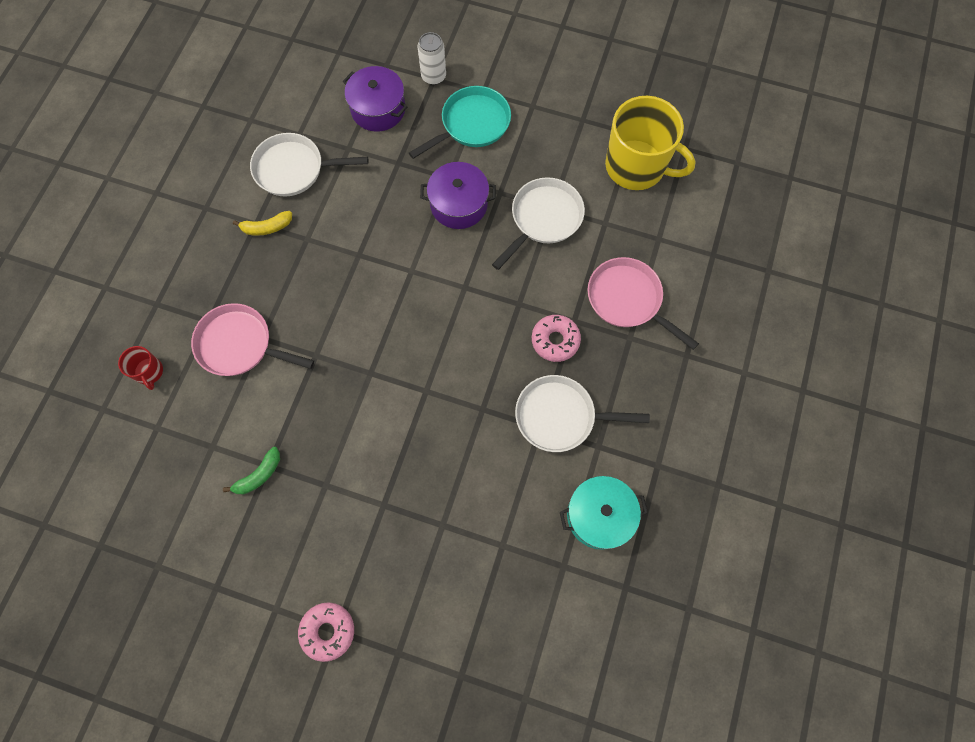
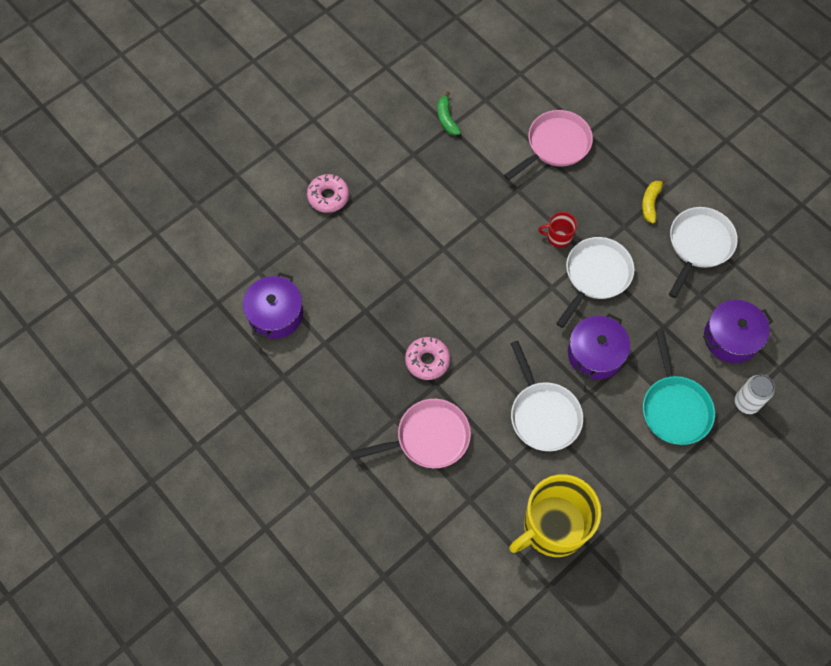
camera: 120 degrees right, 5 degrees down
(149, 372) = (566, 83): red mug -> red mug (558, 237)
(328, 631) = (316, 115): pink donut -> pink donut (328, 196)
(560, 416) = (364, 330): white pan -> white pan (595, 276)
(599, 516) = (275, 314): turquoise pot -> purple pot

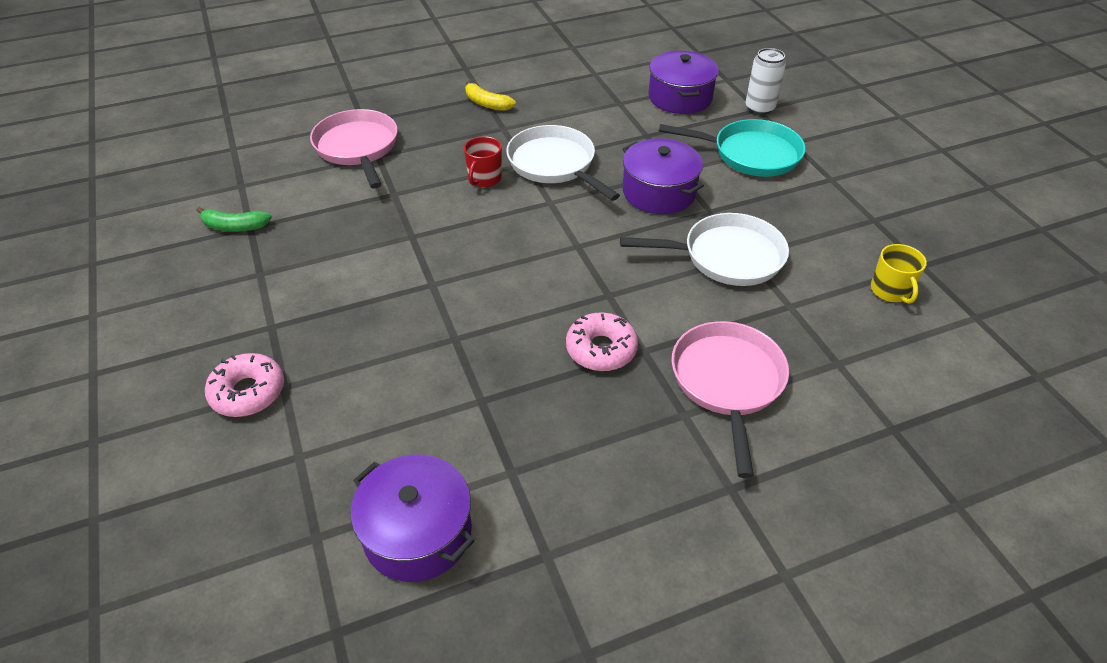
camera: 70 degrees left, 20 degrees down
(553, 527) = (890, 291): yellow mug -> yellow mug, size x0.44
(698, 245) = (559, 88): white pan -> none

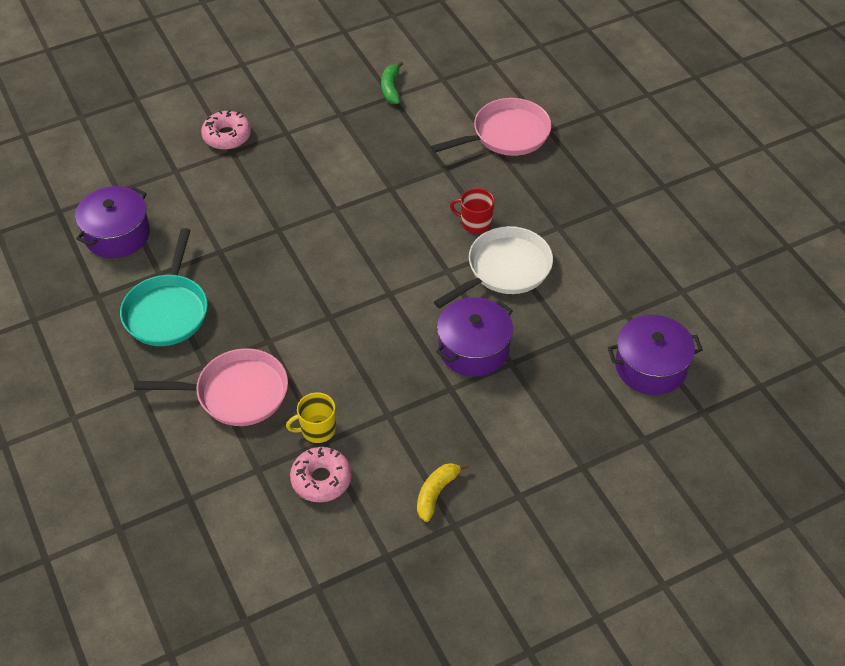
camera: 85 degrees right, 5 degrees up
(486, 103) = (599, 210): yellow banana -> yellow banana (436, 493)
(601, 349) = (269, 314): pink donut -> pink donut (321, 479)
(726, 256) = (385, 398): white pan -> none
(750, 154) = (552, 426): turquoise pan -> turquoise pan (167, 310)
(759, 108) = (647, 440): white can -> none
(890, 291) = (348, 522): yellow mug -> yellow mug (317, 429)

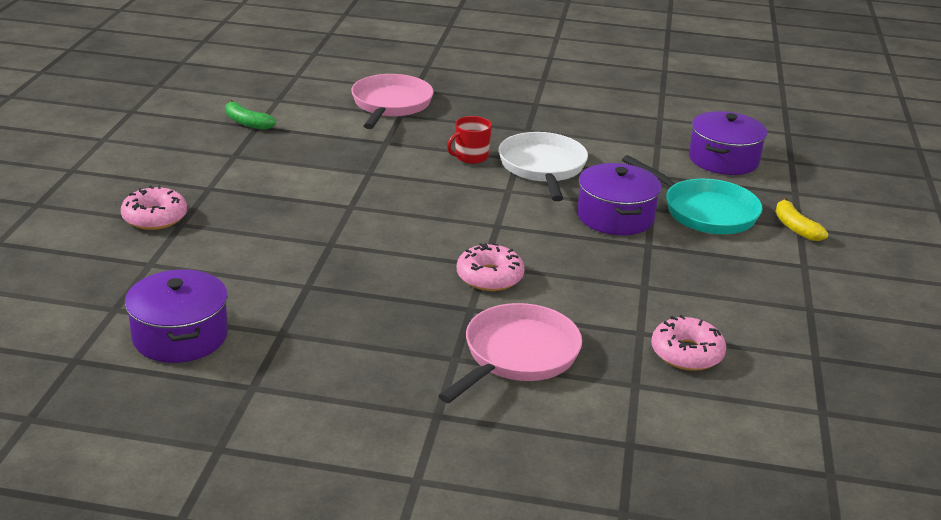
camera: 55 degrees left, 20 degrees down
(167, 310) = (344, 350): turquoise pan -> turquoise pan (704, 211)
(317, 328) = (489, 277): none -> pink donut
(317, 429) = (620, 329): yellow mug -> none
(436, 493) = (764, 301): yellow banana -> yellow banana (795, 227)

